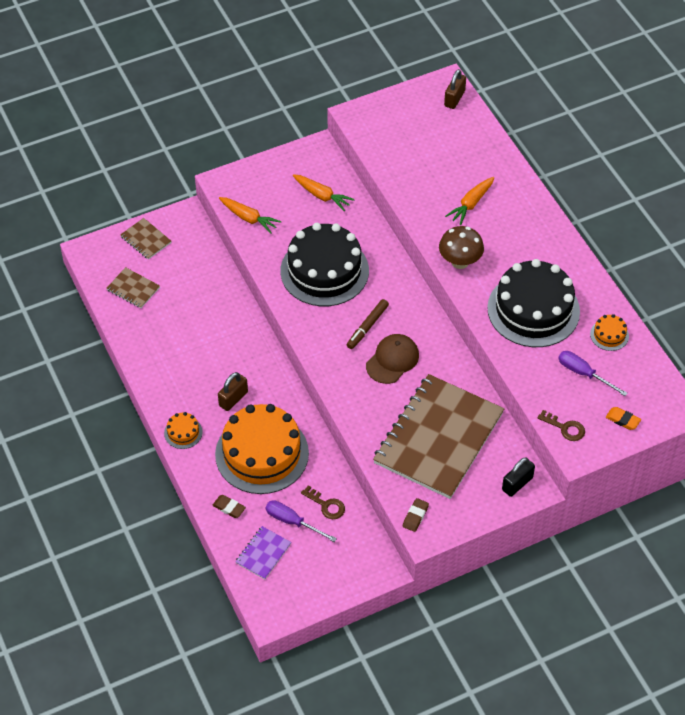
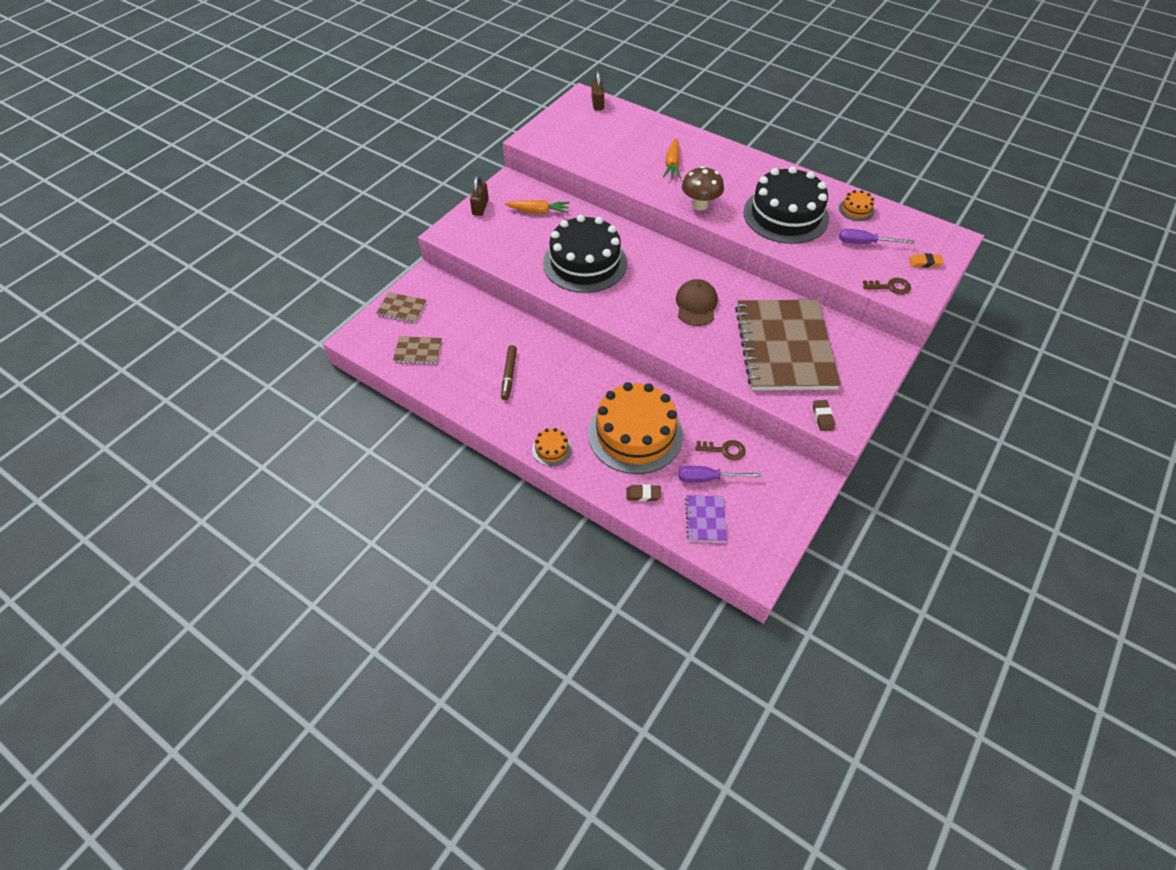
camera: 30 degrees left, 0 degrees up
(233, 399) = (575, 400): brown padlock -> brown padlock (480, 207)
(249, 218) = (490, 250): orange carrot -> none
(367, 327) = (654, 289): brown marker -> brown marker (509, 375)
(517, 484) = (875, 353): black padlock -> none

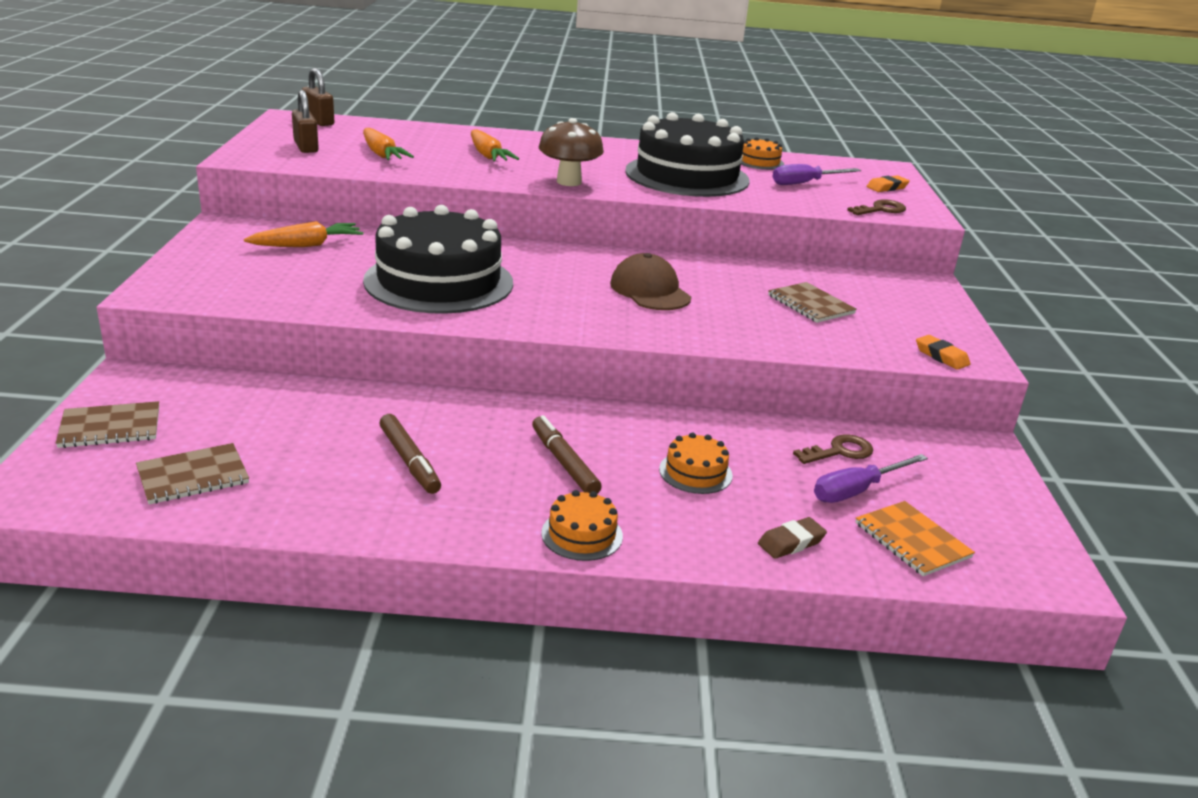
camera: 35 degrees left, 25 degrees down
(480, 207) = (196, 256): brown padlock -> brown padlock (306, 147)
(577, 403) = (564, 463): none -> brown marker
(609, 150) = (382, 154): none -> orange carrot
(635, 434) = (695, 472): orange cake -> orange cake, size x0.41
(705, 519) = (912, 540): purple notebook -> orange notebook
(785, 347) = (811, 304): brown notebook -> brown notebook, size x0.40
(822, 417) = (941, 356): brown eraser -> orange eraser

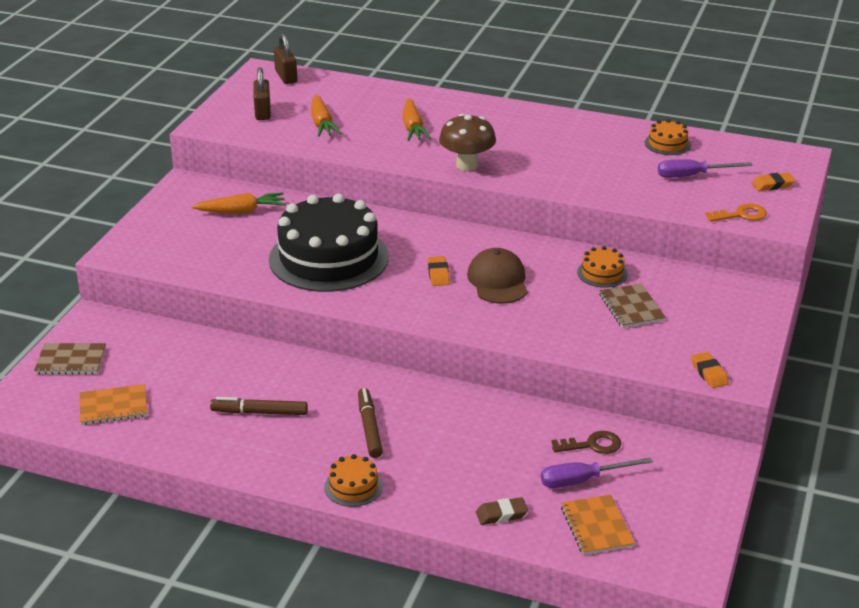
camera: 20 degrees right, 5 degrees up
(193, 476) = (113, 406): brown notebook -> orange notebook
(409, 461) = (259, 412): brown marker -> brown marker turned 105 degrees clockwise
(578, 289) = (438, 274): none -> orange eraser
(687, 176) = (581, 161): black cake -> none
(695, 472) = (464, 448): orange cake -> orange cake (602, 273)
(881, 209) = (741, 215): brown key -> orange key

